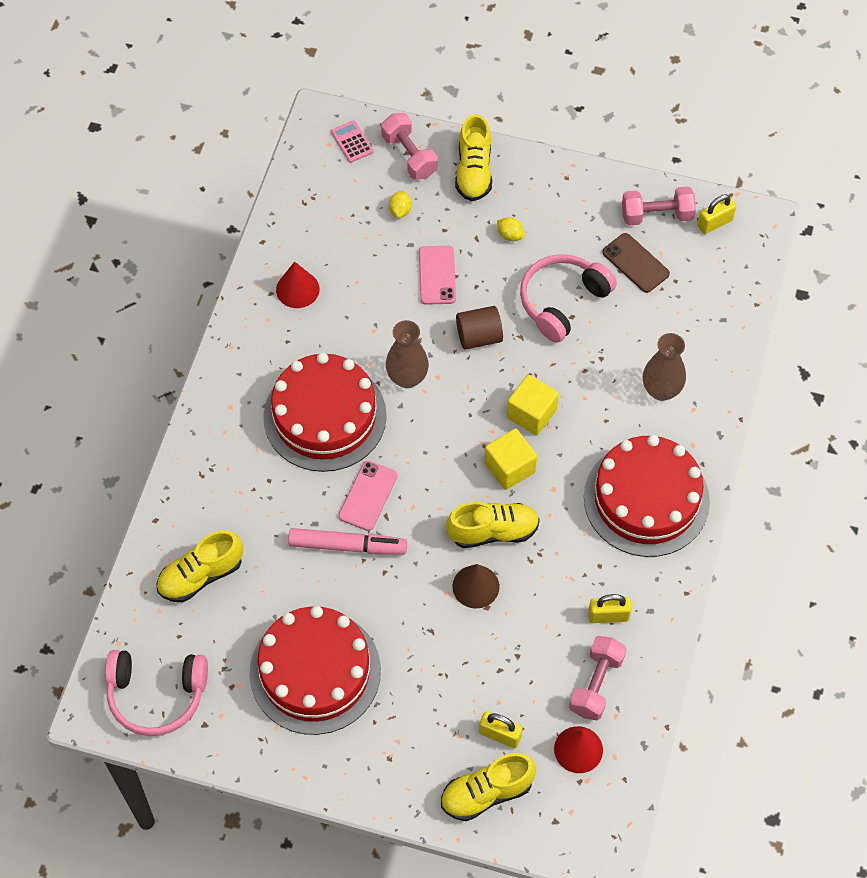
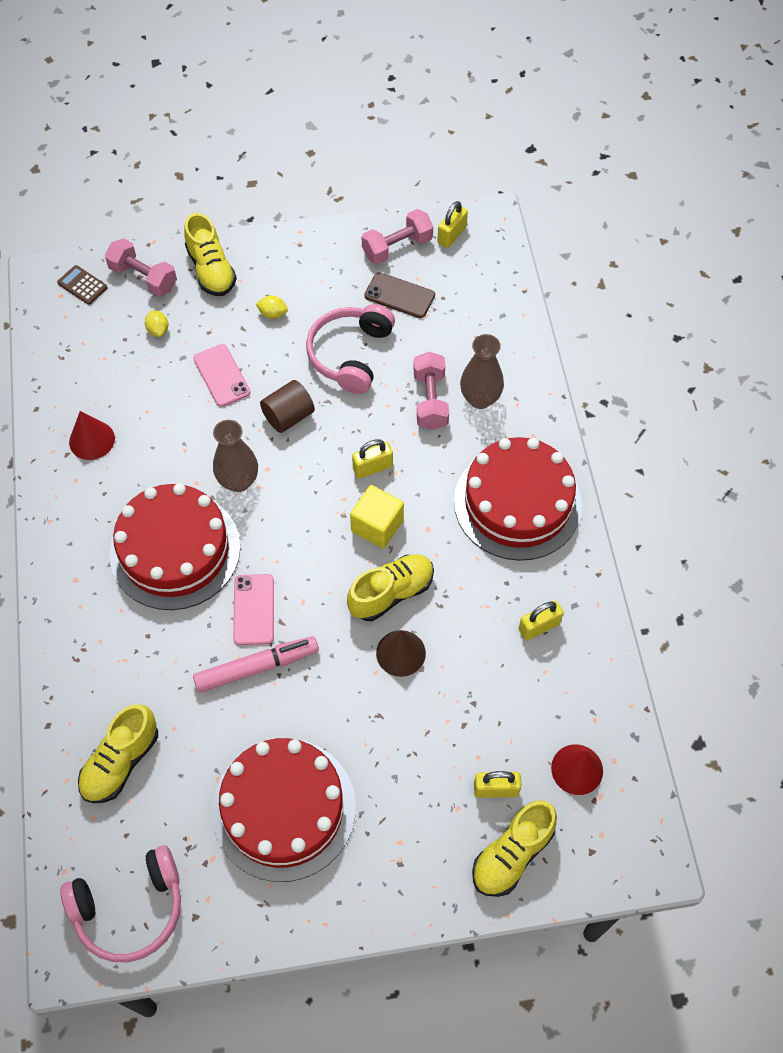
camera: 25 degrees left, 0 degrees up
(352, 142) = (82, 285): pink calculator -> brown calculator
(531, 414) = (372, 467): yellow cube -> yellow padlock
(596, 684) = (561, 697): pink dumbbell -> pink dumbbell (430, 400)

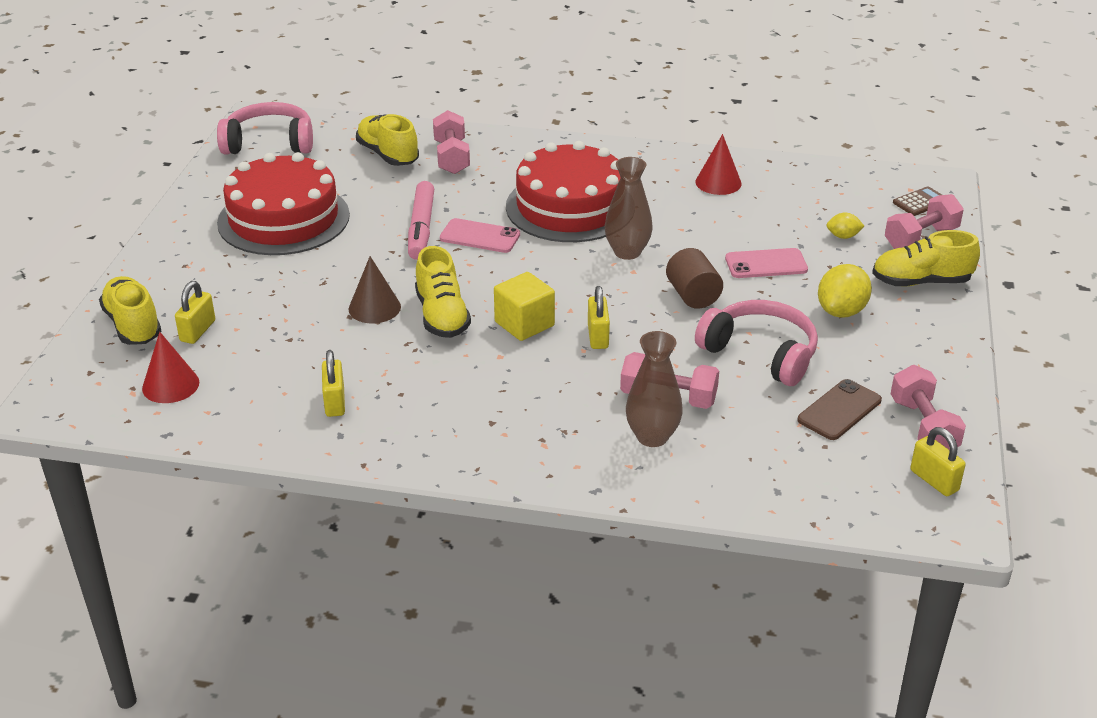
camera: 110 degrees right, 25 degrees down
(108, 694) = (451, 157): none -> pink dumbbell
(130, 908) = (269, 143): pink headphones -> pink headphones turned 90 degrees clockwise
(273, 314) = (841, 311): yellow lemon -> yellow lemon, size x1.83
(517, 503) = (493, 428): red cake -> none

